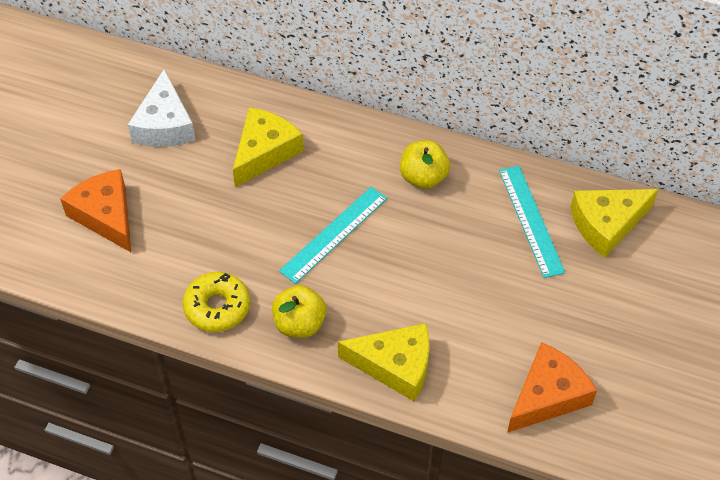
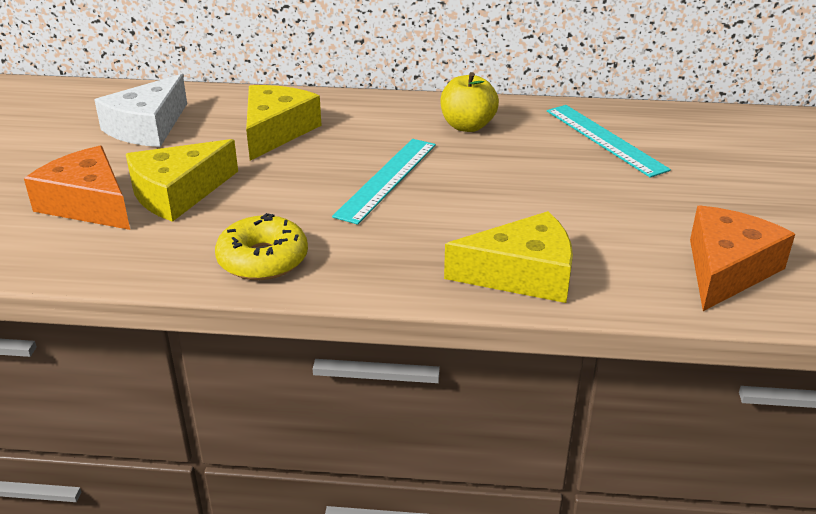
camera: 15 degrees left, 20 degrees down
(164, 124) = (147, 127): white cheese -> white cheese turned 45 degrees clockwise
(299, 324) = (379, 257): yellow apple -> none
(607, 224) = (687, 131): yellow cheese -> yellow cheese (178, 193)

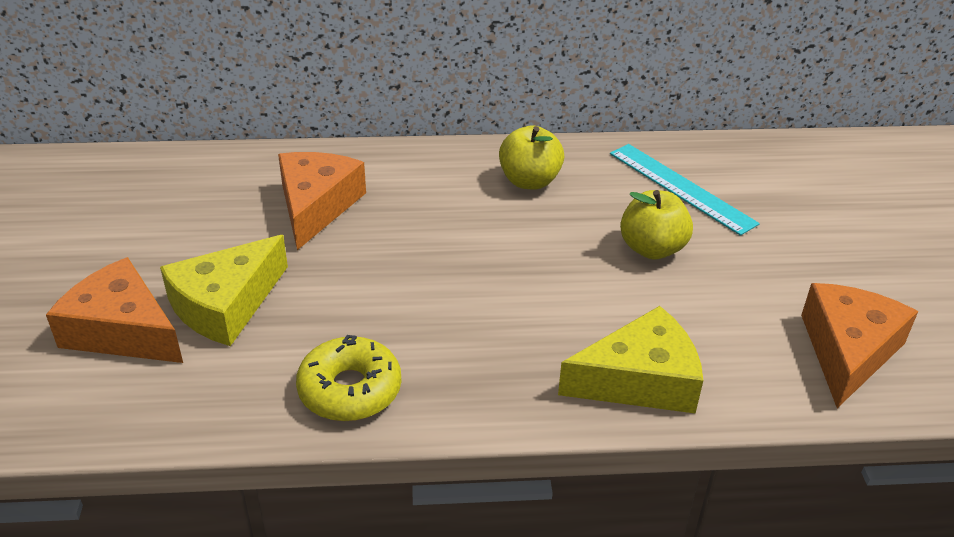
camera: 10 degrees left, 5 degrees up
(147, 127) = (163, 212): white cheese -> none
(276, 131) = (316, 206): yellow cheese -> orange cheese
(386, 179) = (459, 263): turquoise ruler -> none
(564, 181) = (652, 248): none -> yellow apple

